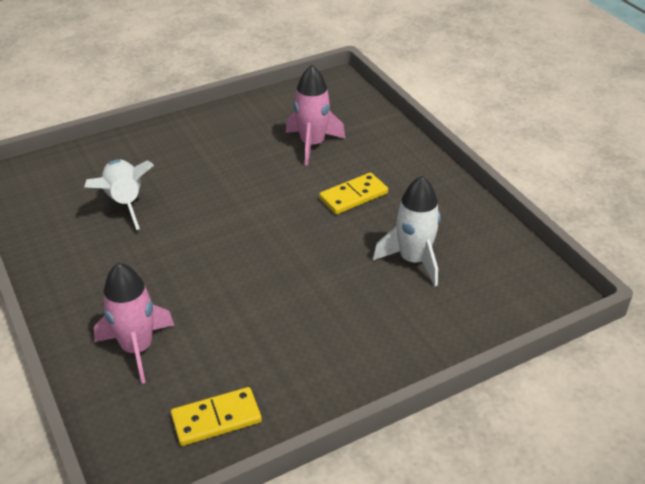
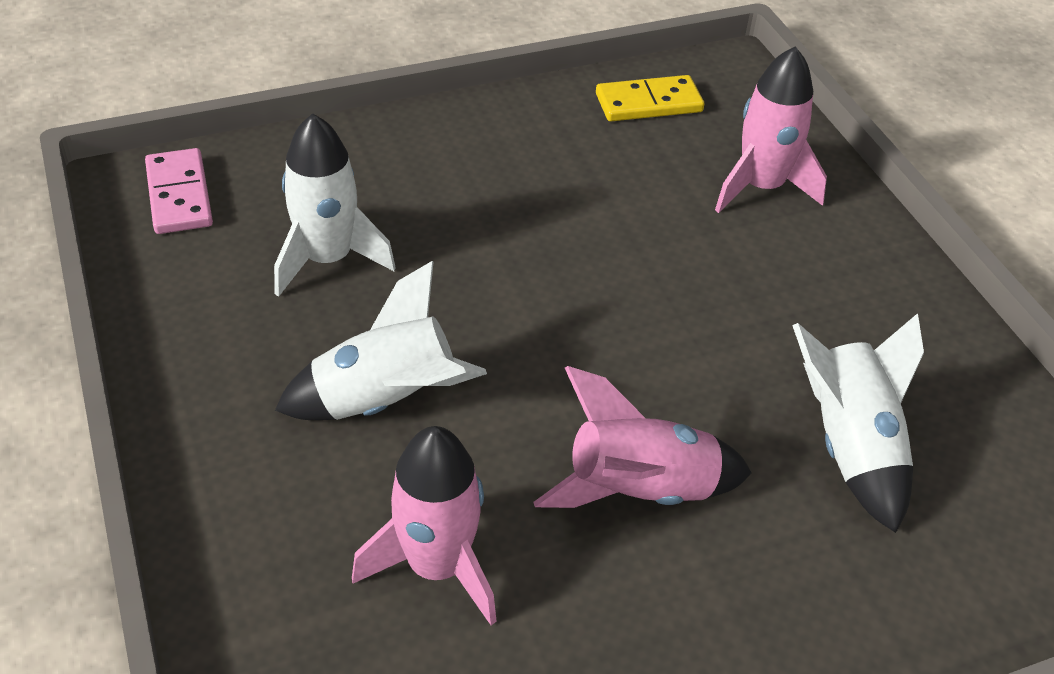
camera: 175 degrees left, 5 degrees up
(229, 176) = (639, 490): none -> pink rocket
(353, 196) = (386, 401): yellow domino -> white rocket
(525, 288) = (179, 195): none -> pink domino

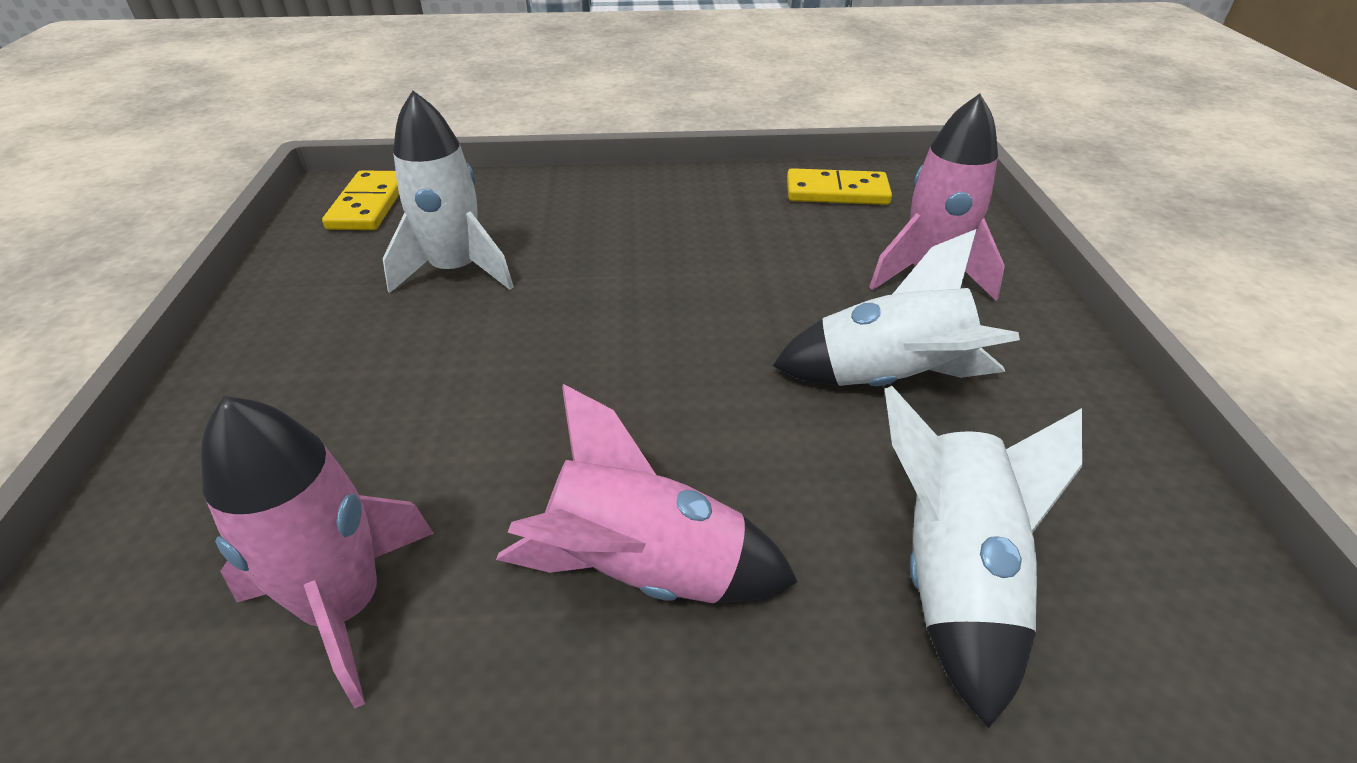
camera: 20 degrees right, 5 degrees down
(179, 195) = (368, 205): pink domino -> yellow domino
(386, 401) = (419, 405): white rocket -> white rocket (888, 380)

